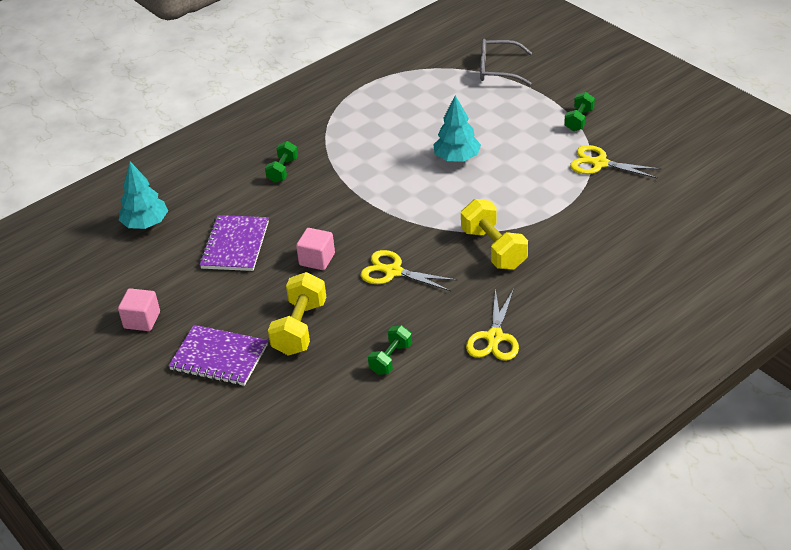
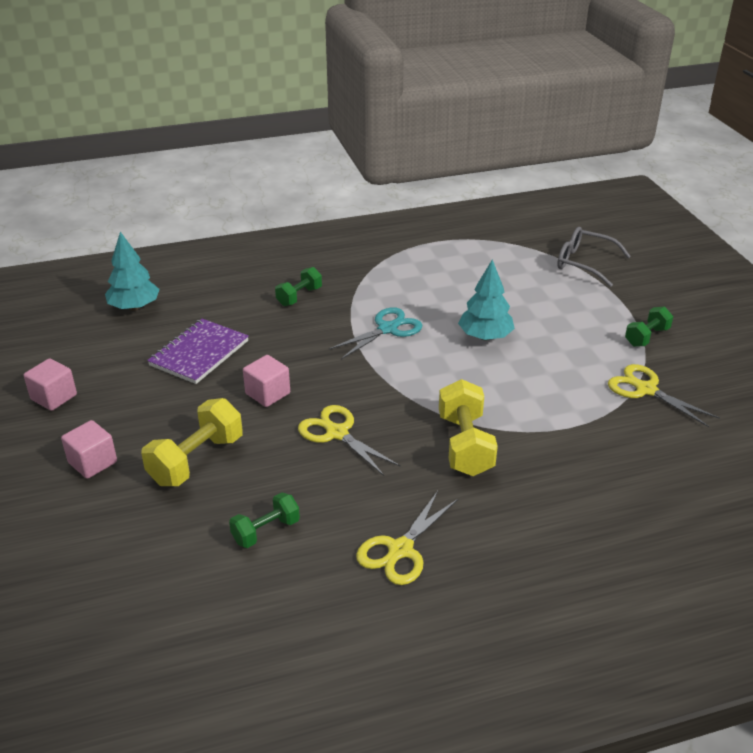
camera: 20 degrees right, 5 degrees down
(219, 357) = (92, 462): purple notebook -> pink cube
(375, 176) = (387, 329): none -> turquoise scissors

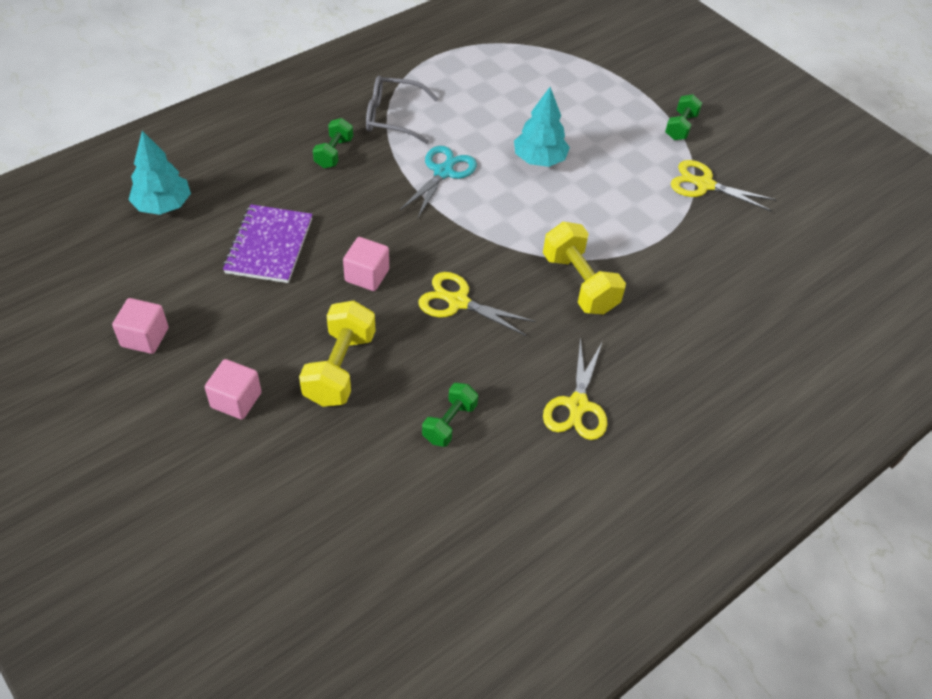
camera: 25 degrees left, 15 degrees up
(584, 263) = (589, 54): grey glasses -> grey glasses (392, 117)

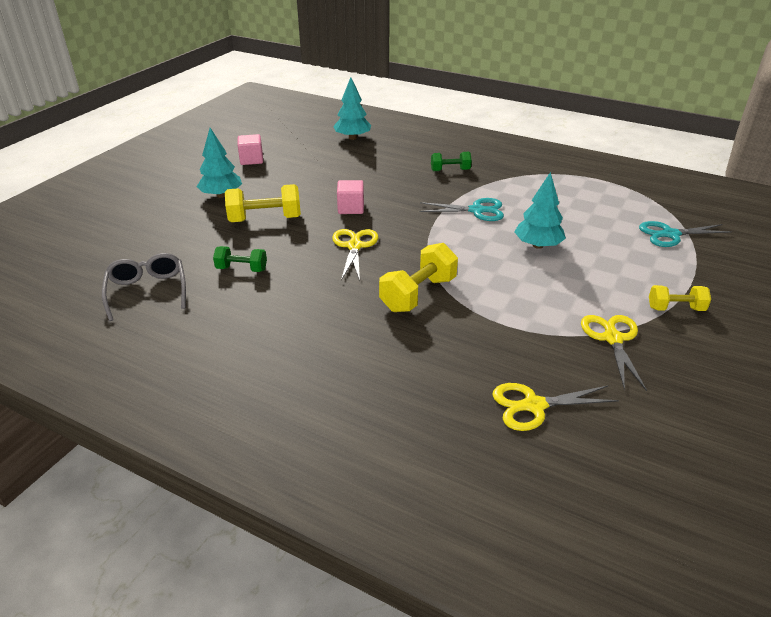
camera: 70 degrees right, 15 degrees down
(236, 400) = (221, 195): pink cube -> turquoise tree
(269, 246) = (348, 173): purple notebook -> none
(392, 117) = (509, 180): grey glasses -> grey glasses (147, 291)
(570, 67) = (670, 234): none -> turquoise scissors
(577, 405) = (289, 321): yellow scissors -> yellow scissors (534, 406)
(680, 127) = (675, 308): green dumbbell -> yellow dumbbell

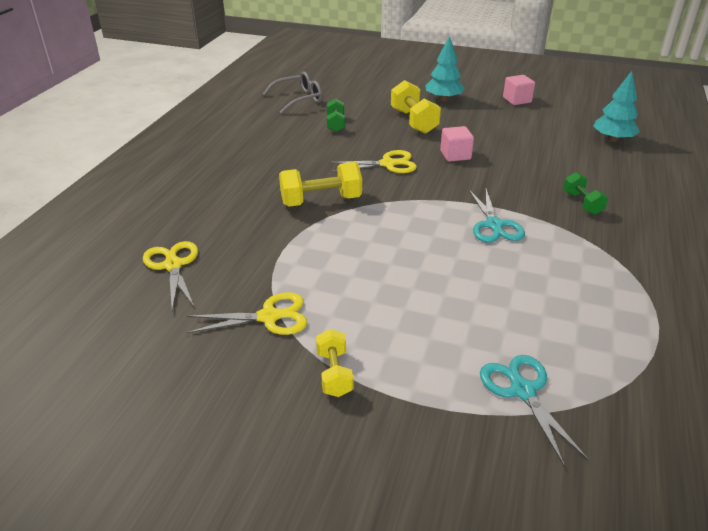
camera: 80 degrees right, 0 degrees up
(418, 294) = (321, 201): yellow dumbbell -> yellow dumbbell turned 45 degrees counterclockwise
(537, 245) = (436, 268): turquoise tree -> none

